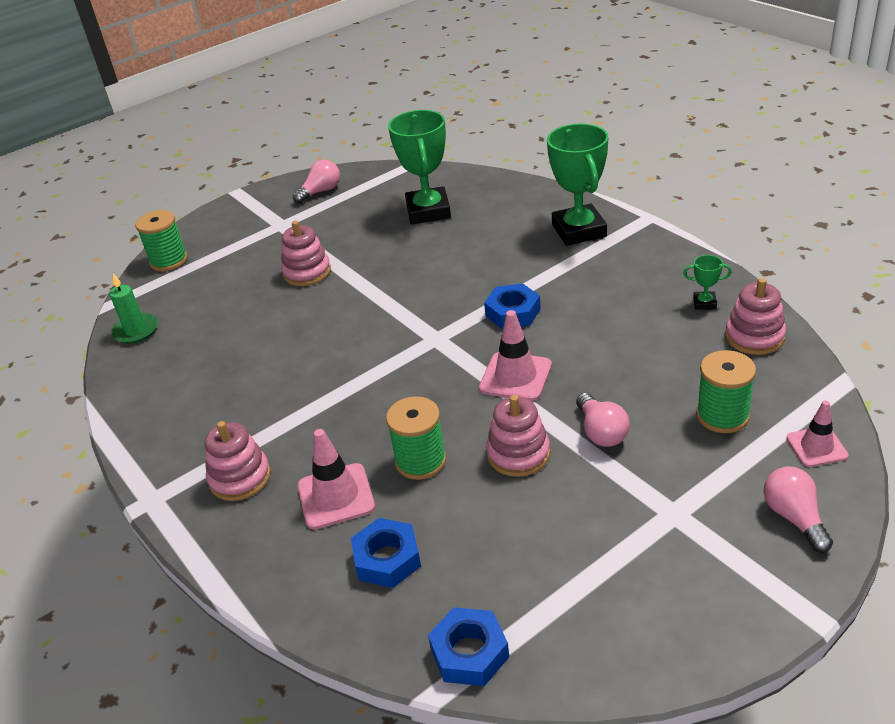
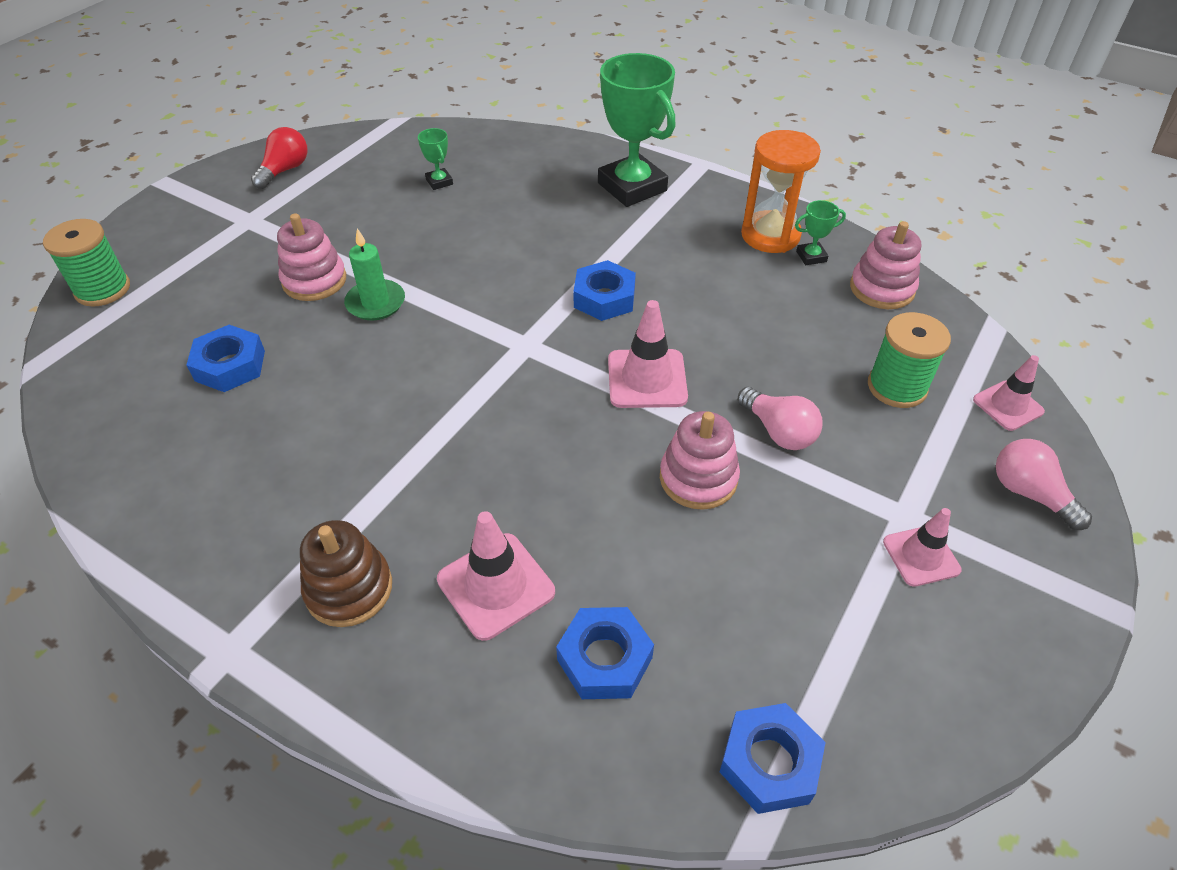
camera: 25 degrees left, 10 degrees up
(136, 331) = (94, 399): green candle -> green candle (375, 303)
(227, 322) = (230, 366): none -> blue nut
(240, 478) = (349, 589): pink stacking toy -> brown stacking toy
(321, 191) = (285, 170): pink light bulb -> red light bulb
(420, 461) = (584, 512): green spool -> none
(428, 211) = (439, 182): green trophy -> green trophy, size x0.42
(669, 544) = (921, 556): none -> pink traffic cone
(677, 282) = (770, 235): none -> orange hourglass

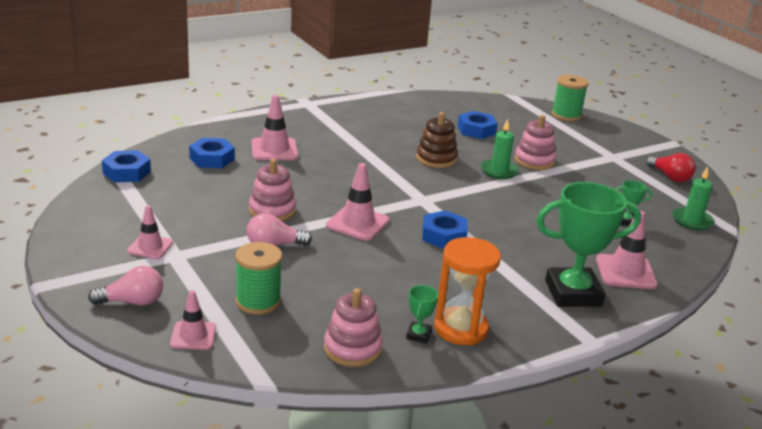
camera: 115 degrees right, 20 degrees down
(349, 589) = (309, 125): brown stacking toy -> brown stacking toy (436, 159)
(399, 143) = (692, 221): none -> green candle
(557, 165) = (625, 272): none -> pink traffic cone

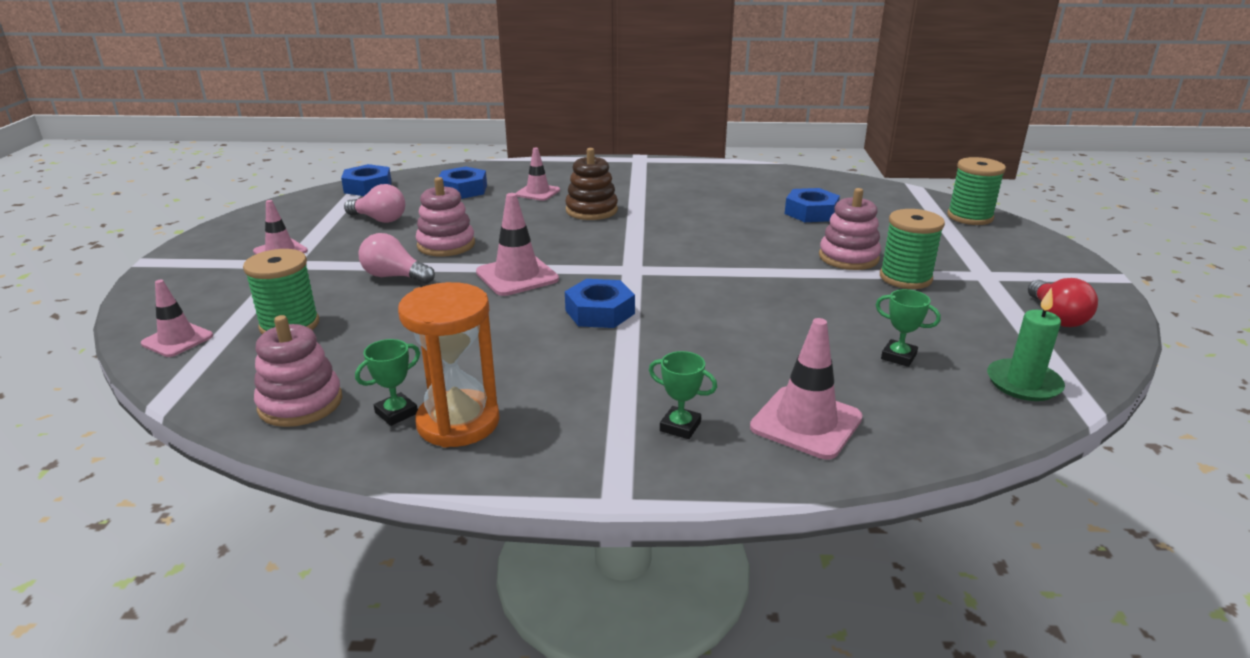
camera: 35 degrees right, 0 degrees up
(132, 302) = (183, 294): pink light bulb -> pink light bulb (379, 219)
(274, 150) = (538, 192): pink traffic cone -> pink traffic cone, size x0.66
(436, 159) = (713, 232): brown stacking toy -> brown stacking toy (591, 210)
(499, 171) = (780, 259): green candle -> none
(573, 293) = (680, 426): green trophy -> green trophy, size x0.42
(578, 169) = (905, 278): none -> green spool

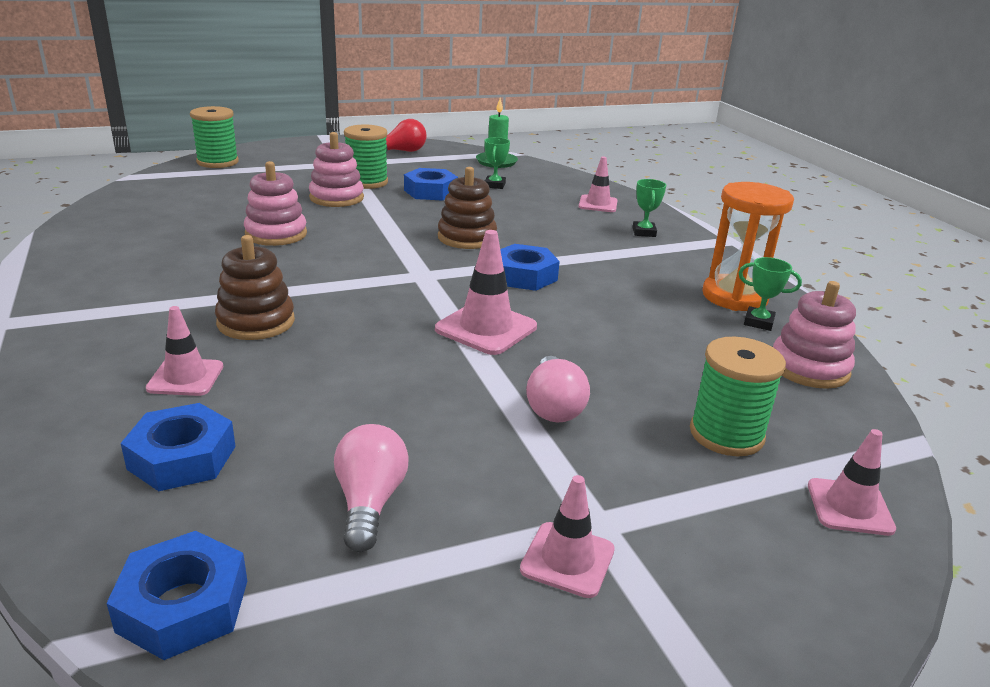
camera: 115 degrees left, 0 degrees up
(446, 245) = (434, 399): pink stacking toy -> pink stacking toy (276, 234)
(710, 303) = (467, 238): none -> brown stacking toy
(806, 423) = (598, 204): pink traffic cone -> pink traffic cone, size x0.66
(811, 212) = (224, 212): blue nut -> blue nut (430, 191)

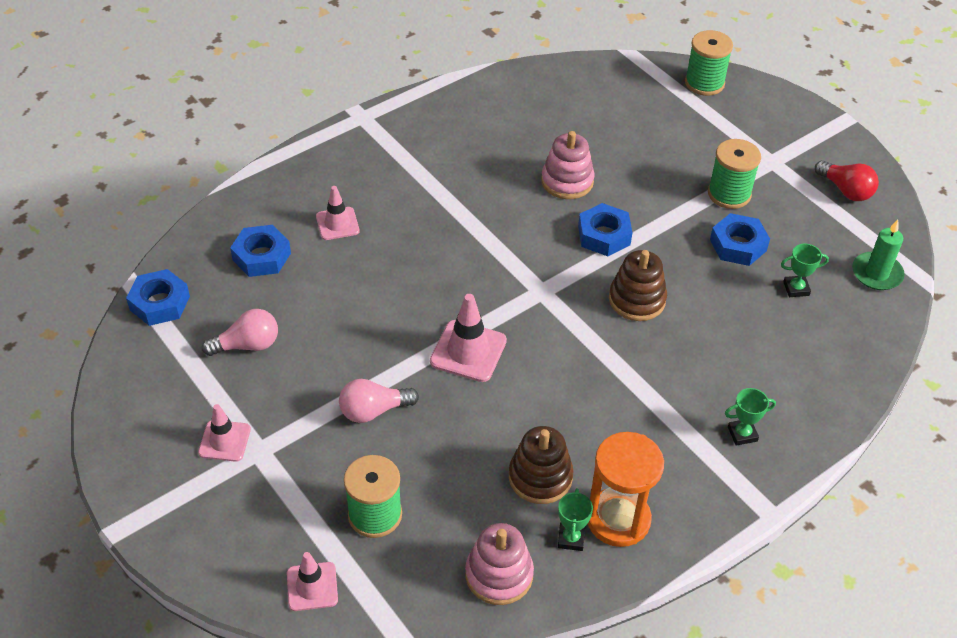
camera: 75 degrees right, 20 degrees up
(256, 322) = (418, 227): brown stacking toy -> brown stacking toy (540, 477)
(336, 198) = (672, 188): pink stacking toy -> none
(524, 276) = (576, 356): blue nut -> blue nut (604, 235)
(598, 204) = (801, 385): pink traffic cone -> none

